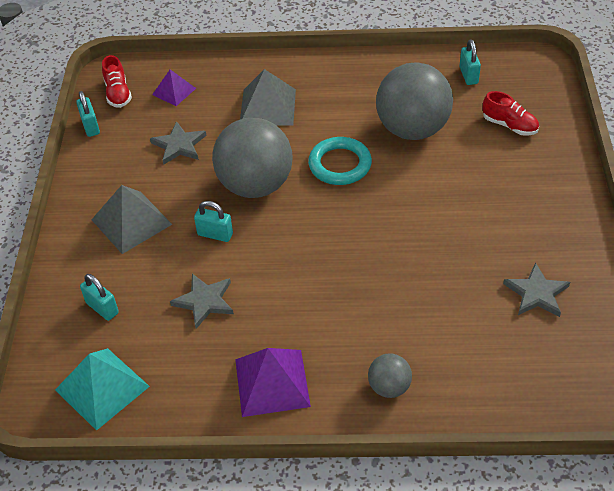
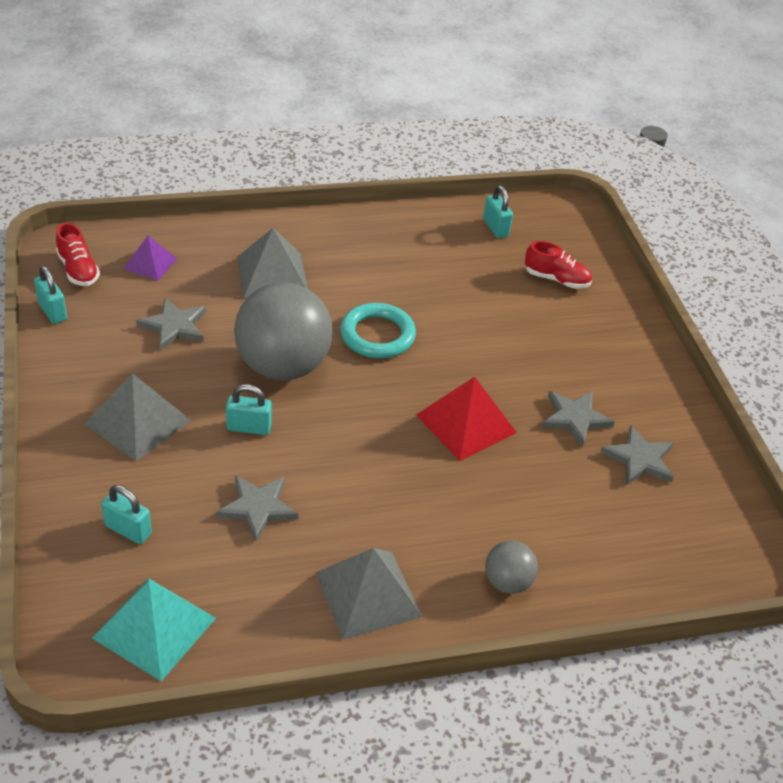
camera: 20 degrees left, 5 degrees down
(272, 382) = (368, 594): purple pyramid -> grey pyramid
(393, 247) = (466, 423): none -> red pyramid
(412, 129) = (450, 290): grey ball -> none
(489, 252) = (575, 418): none -> grey star

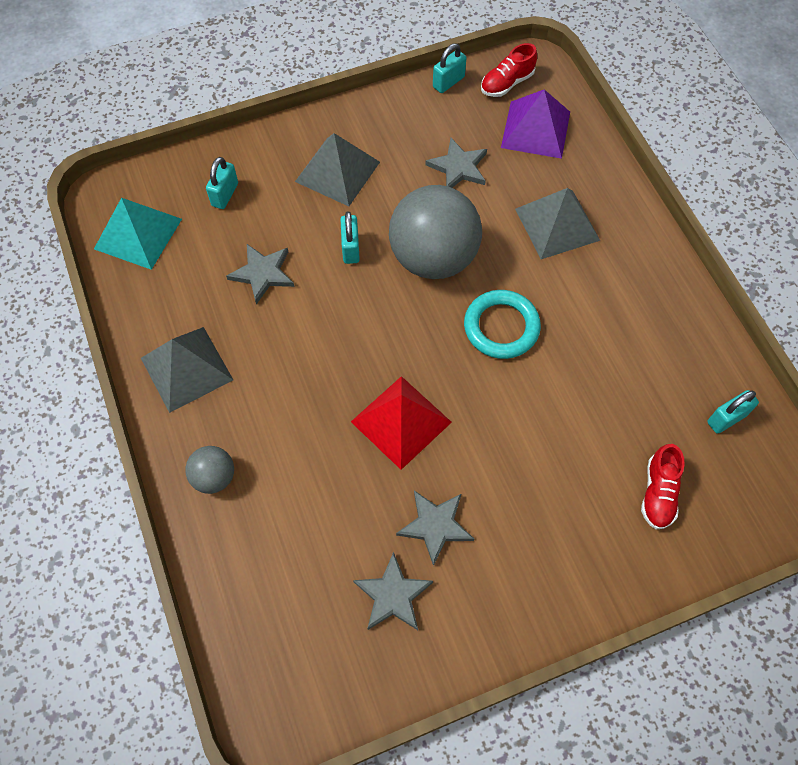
camera: 85 degrees right, 20 degrees up
(150, 263) = (536, 129): purple pyramid -> purple pyramid, size x1.66

